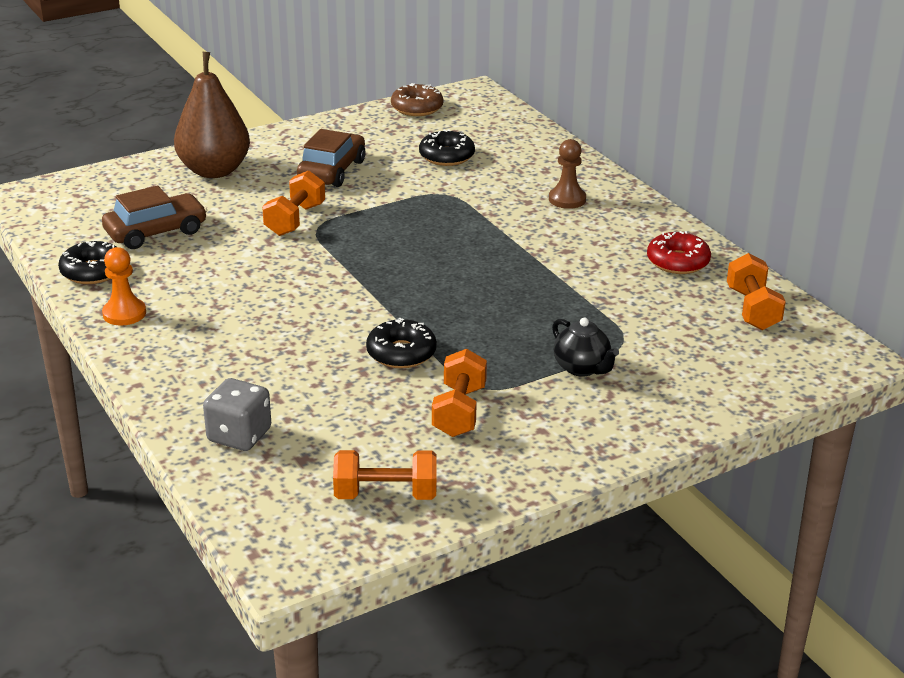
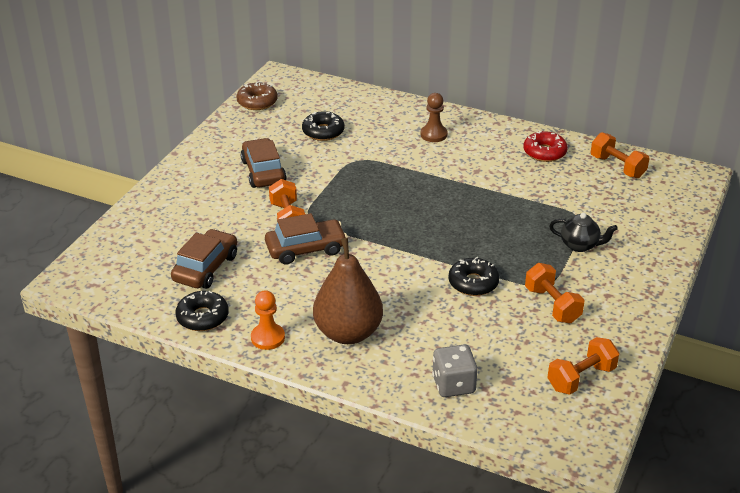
camera: 35 degrees left, 5 degrees up
(214, 171) = (182, 204): brown pear -> brown pear (348, 333)
(273, 253) = (306, 249): none -> brown car

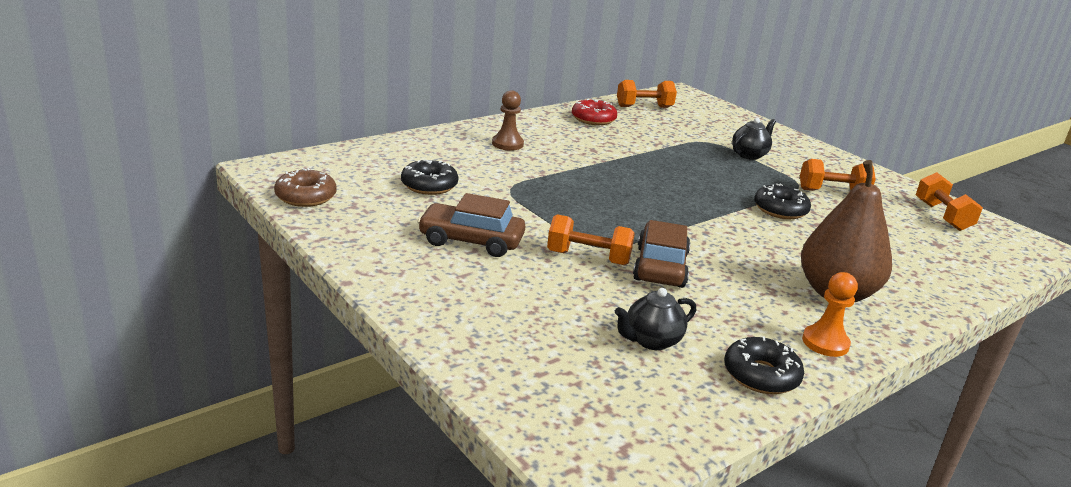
camera: 65 degrees left, 10 degrees down
(205, 268) = (651, 341): brown car -> black teapot
(453, 384) = (940, 269): grey dice -> none

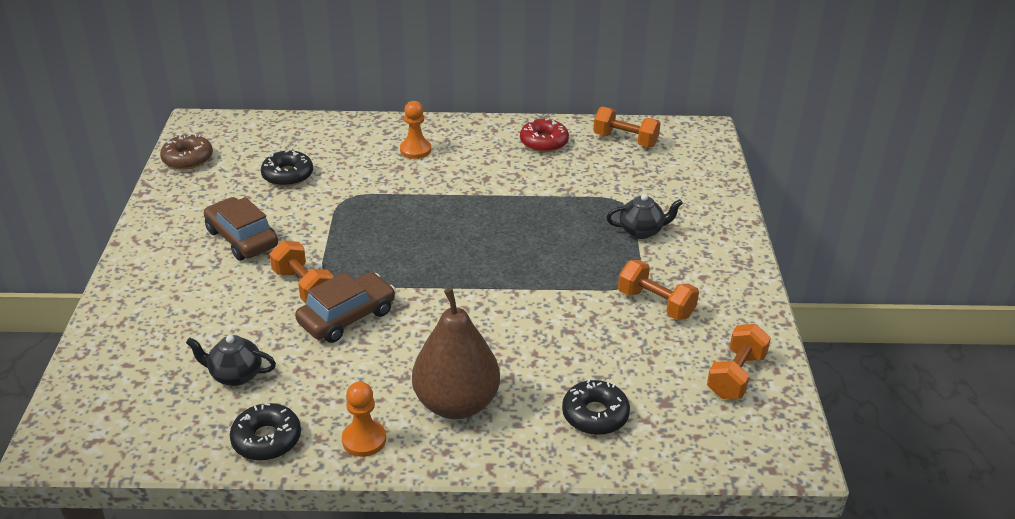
camera: 40 degrees right, 10 degrees up
(507, 144) = (415, 150): brown pawn -> orange pawn
(780, 210) = (559, 303): black donut -> black donut (595, 415)

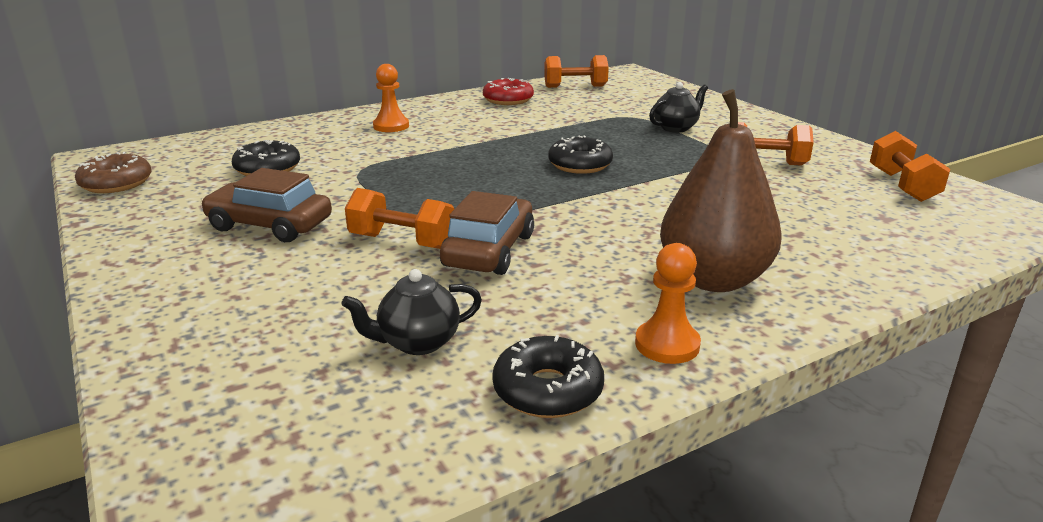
camera: 30 degrees left, 10 degrees down
(595, 415) = (849, 244): black donut -> black donut (580, 165)

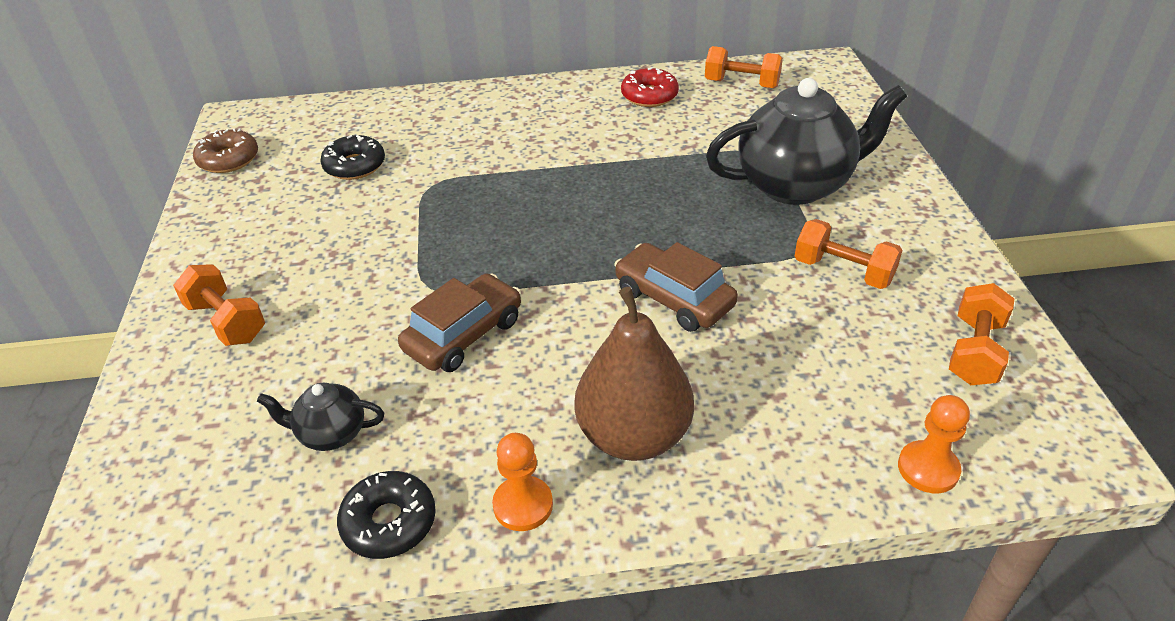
camera: 25 degrees right, 15 degrees up
(269, 225) = (311, 249): brown car -> brown car (674, 298)
(391, 126) = (502, 120): orange pawn -> orange pawn (928, 468)
(402, 241) = (400, 301): orange dumbbell -> orange dumbbell (227, 321)
(580, 165) = (641, 227): black donut -> none
(676, 128) = (795, 185): black teapot -> black teapot, size x2.16

